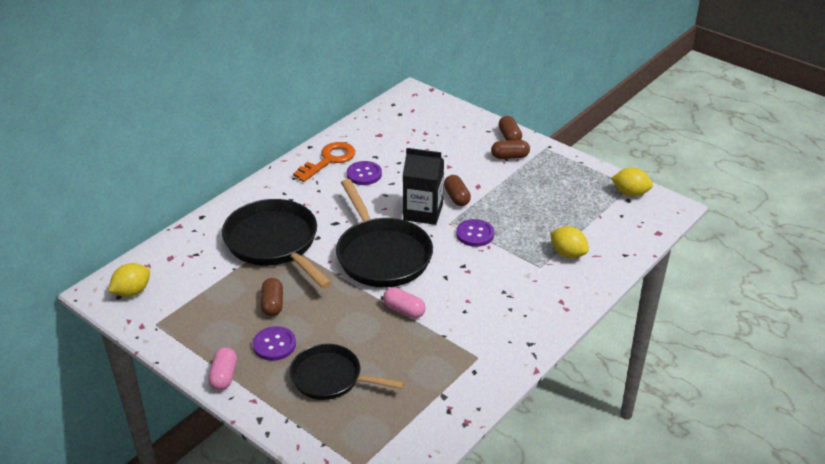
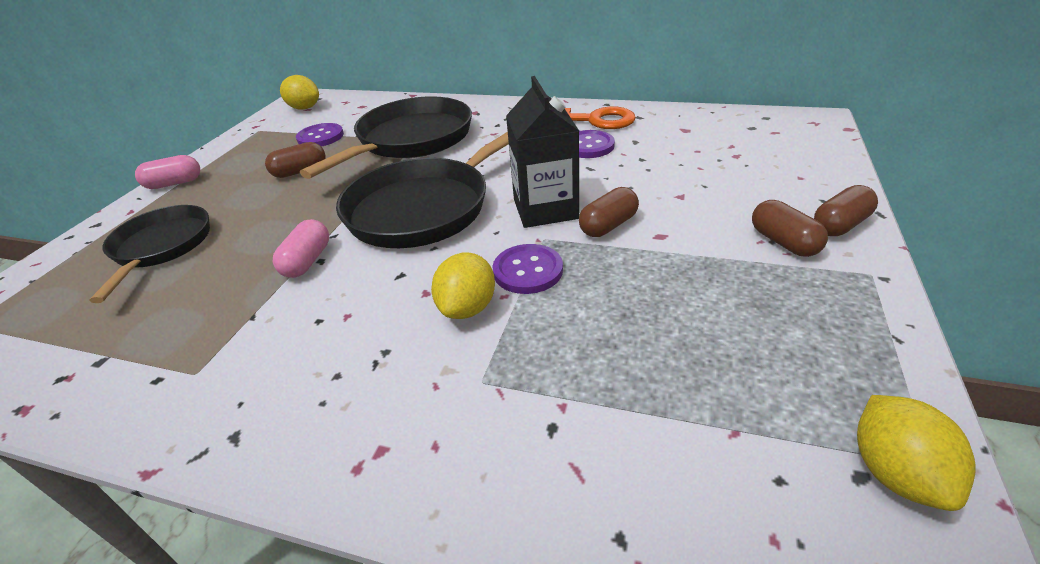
camera: 70 degrees right, 0 degrees up
(274, 345) = (227, 194): purple button -> purple button (320, 137)
(567, 254) = (550, 413): yellow lemon -> yellow lemon (467, 308)

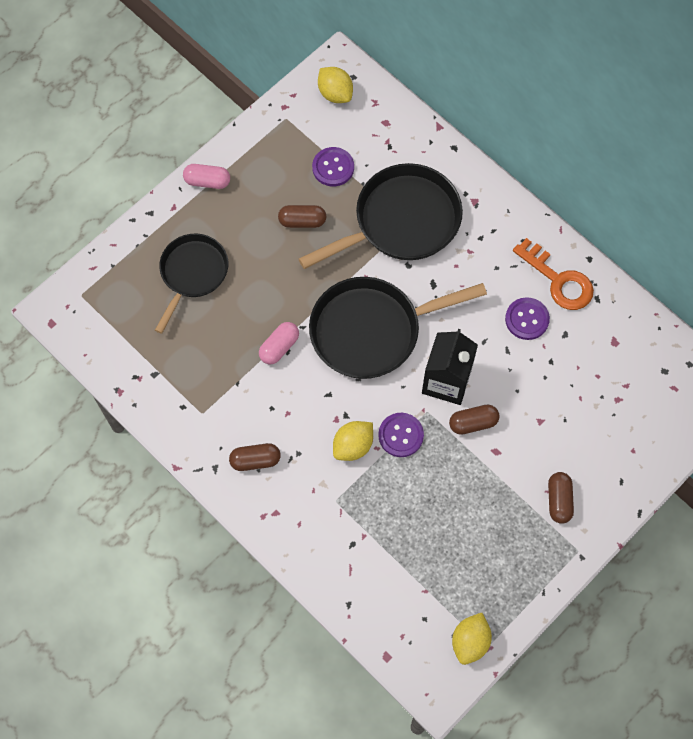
camera: 25 degrees right, 30 degrees up
(840, 225) = (605, 507): brown capsule -> brown capsule (255, 460)

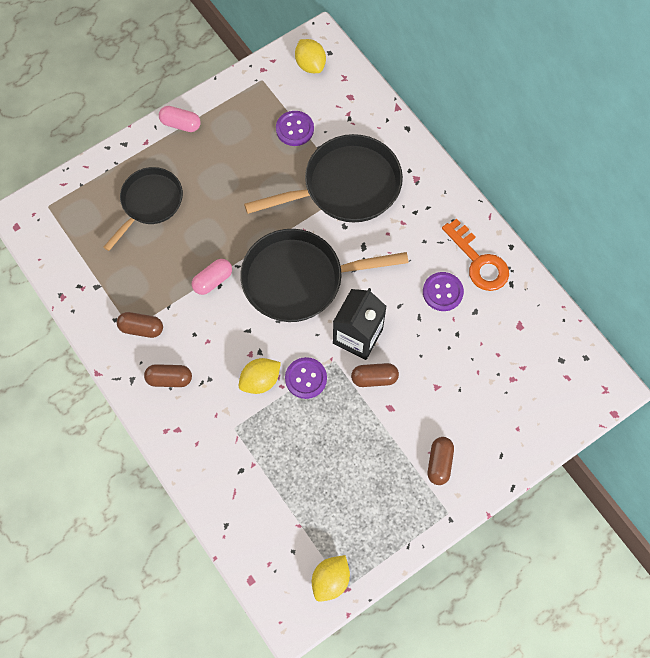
camera: 10 degrees right, 0 degrees up
(302, 221) = (257, 172): brown capsule -> brown capsule (141, 328)

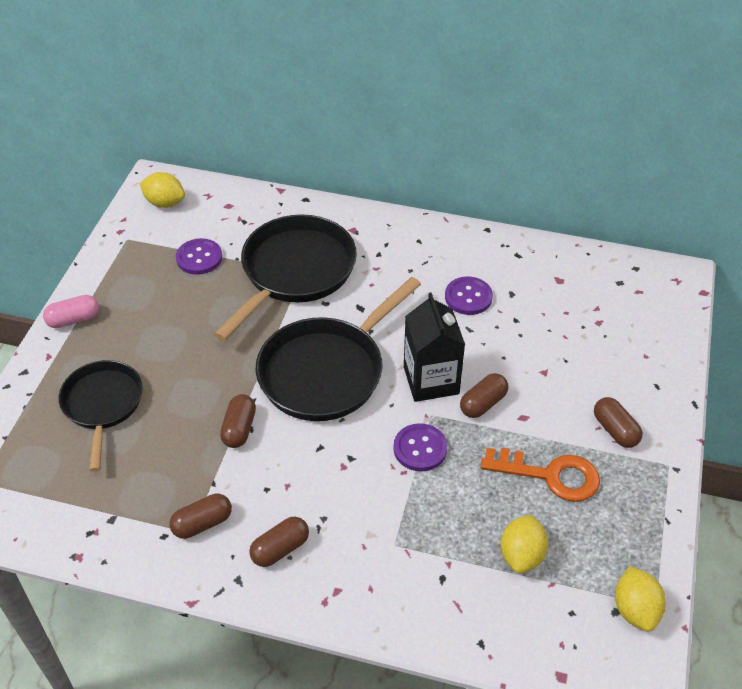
camera: 40 degrees left, 20 degrees down
(213, 280) = (239, 429): pink capsule -> brown capsule
(260, 381) = (377, 482): yellow lemon -> yellow lemon (521, 555)
(479, 261) = (473, 256): orange key -> orange key (550, 475)

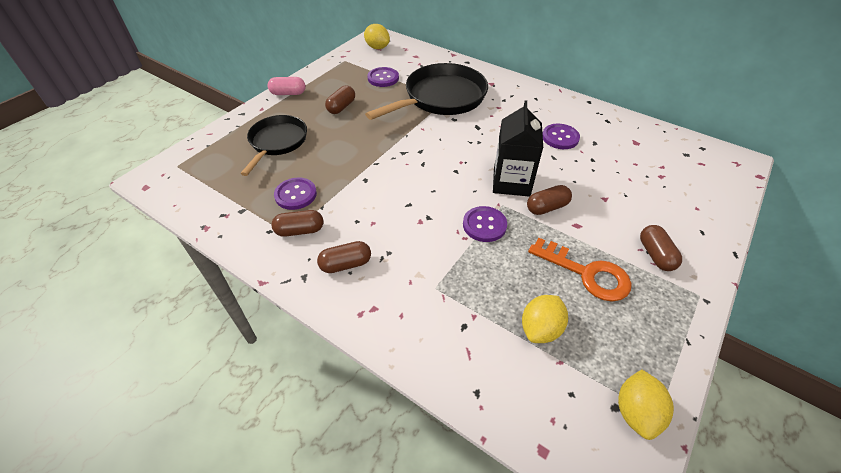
camera: 20 degrees right, 0 degrees up
(171, 476) = (295, 195): none -> purple button
(239, 429) = (357, 178): brown capsule -> brown capsule (341, 107)
(327, 371) = (436, 158): black pan -> none

